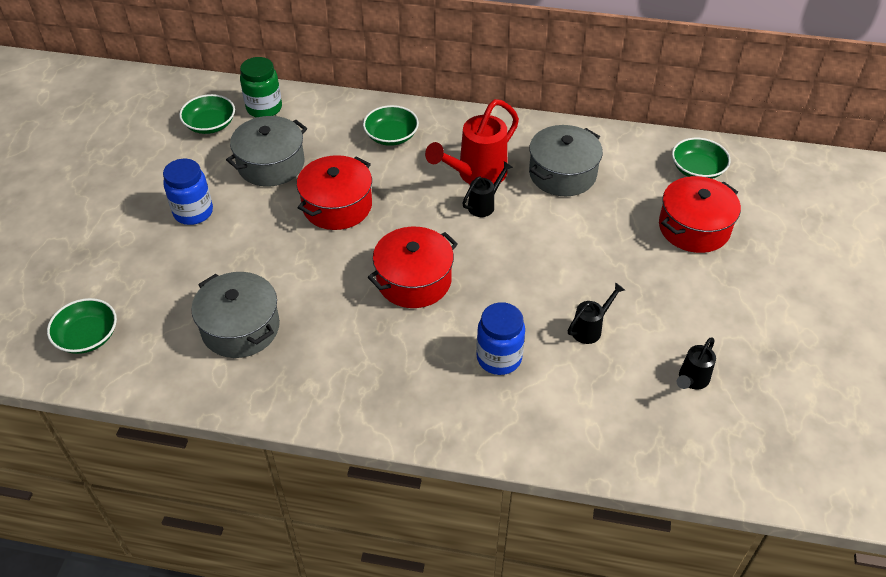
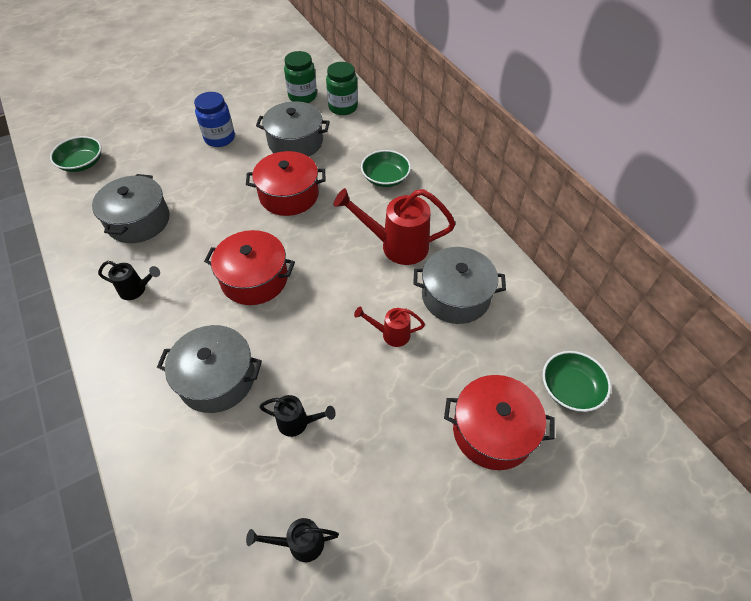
camera: 50 degrees right, 5 degrees up
(210, 124) = (302, 96): green bowl -> green jar
(485, 204) = (370, 270): black watering can -> black watering can (137, 290)
(499, 358) = (217, 378): blue jar -> grey pot
(561, 230) = (390, 334): none -> red watering can

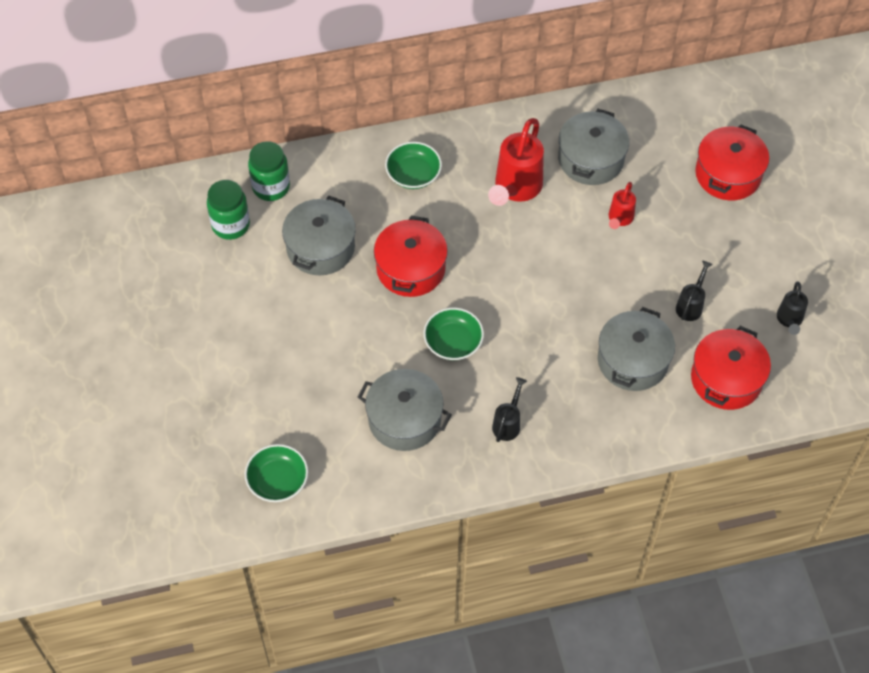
camera: 75 degrees left, 5 degrees up
(220, 138) = (283, 325): blue jar -> none
(254, 279) = (523, 317): red pot -> red pot (726, 379)
(570, 389) = (704, 111): green bowl -> green bowl (453, 342)

